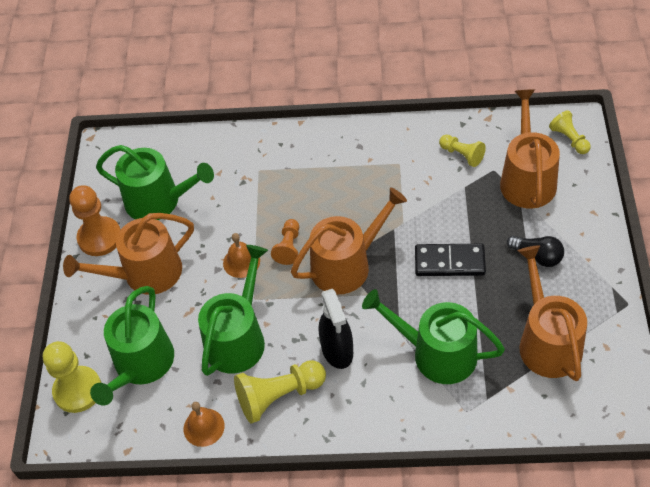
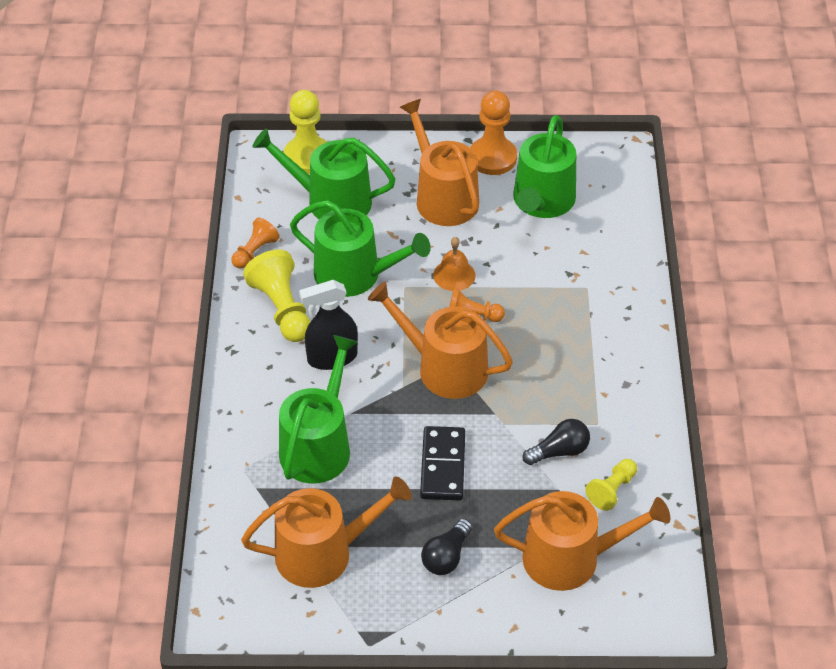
camera: 85 degrees right, 5 degrees down
(204, 427) = (255, 251): orange bell -> orange pawn
(346, 265) = (444, 368): orange watering can -> orange watering can turned 150 degrees clockwise
(428, 186) = (559, 451): none -> black light bulb
(569, 139) = (641, 615): yellow pawn -> none

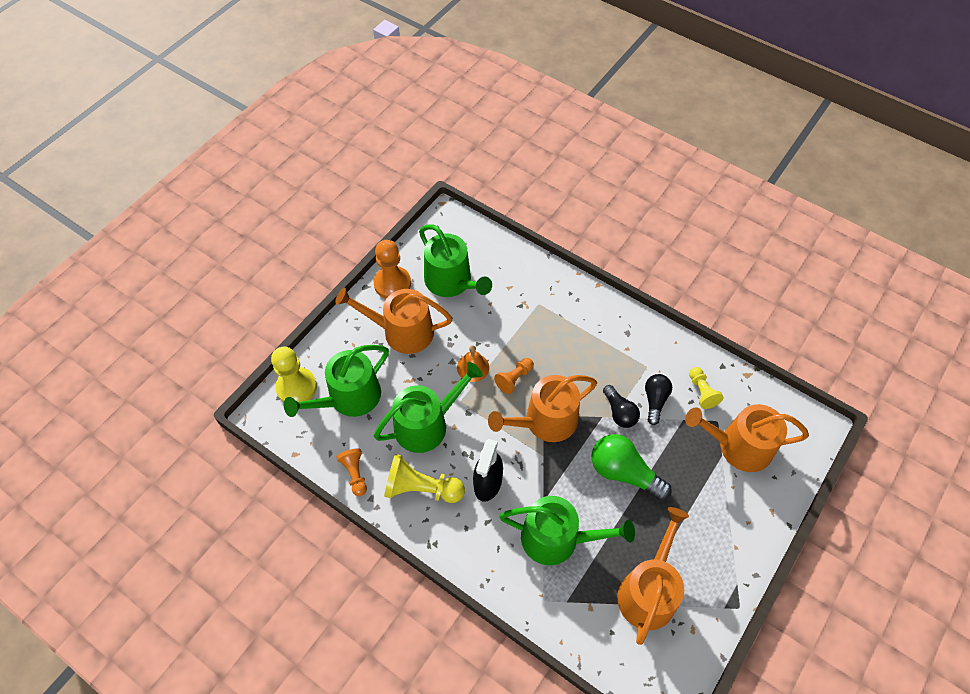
camera: 55 degrees left, 10 degrees up
(318, 446) = (557, 538): green watering can -> green watering can turned 135 degrees clockwise
(443, 466) = (623, 472): black domino -> green light bulb
(446, 556) = (696, 516): black light bulb -> black light bulb (619, 412)
(571, 558) = (738, 446): orange watering can -> orange watering can turned 120 degrees counterclockwise

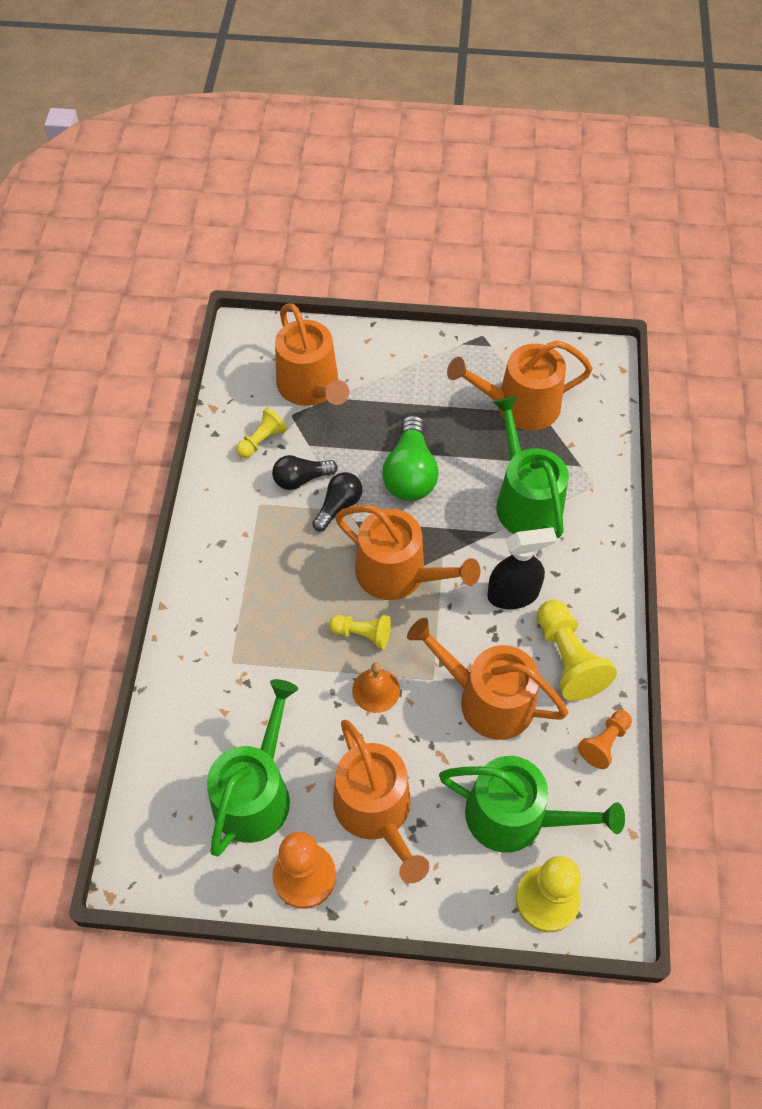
camera: 120 degrees left, 0 degrees up
(427, 424) = (487, 699): green watering can -> orange watering can
(514, 379) = (362, 634): orange pawn -> yellow pawn

